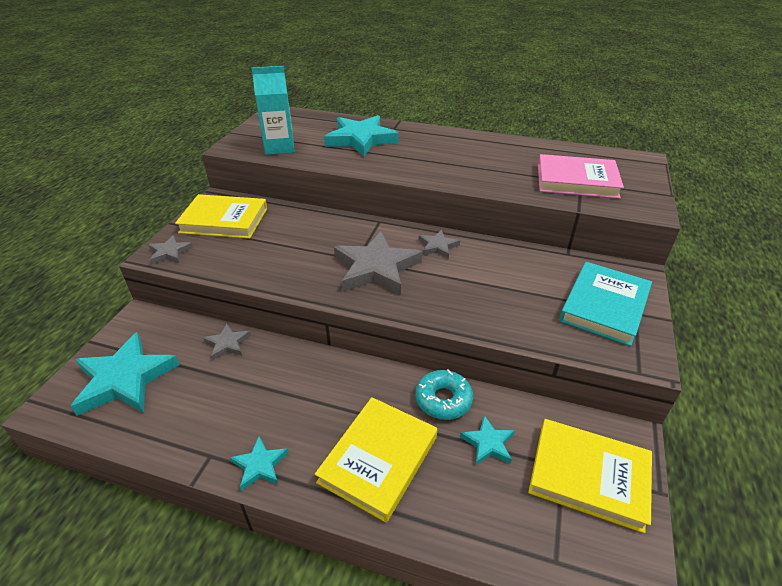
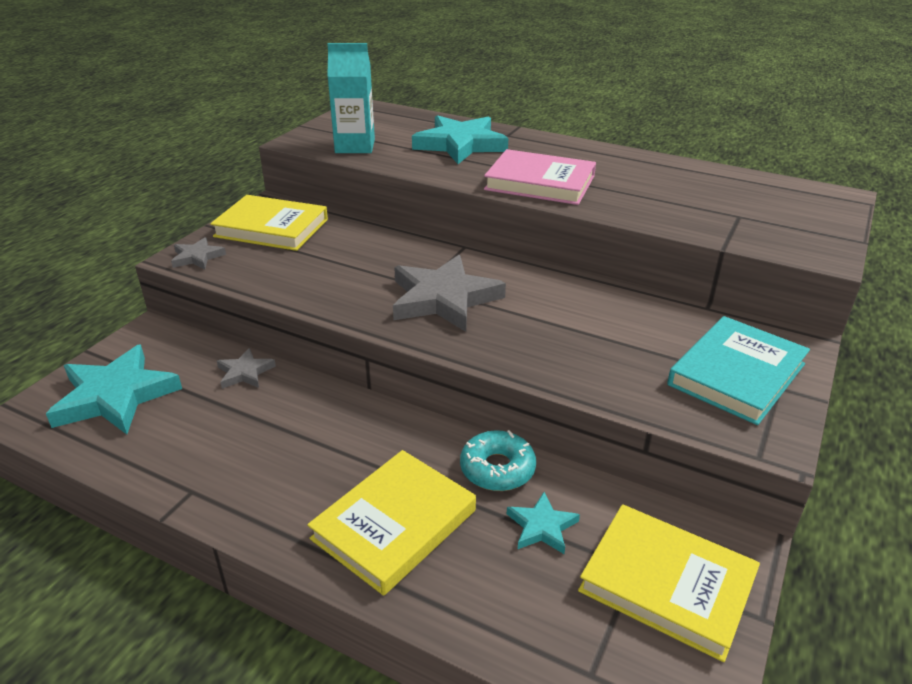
camera: 10 degrees right, 5 degrees down
(260, 465) = (247, 510): turquoise star -> none
(438, 246) = (532, 282): grey star -> none
(576, 181) = (733, 214): pink book -> pink book (540, 183)

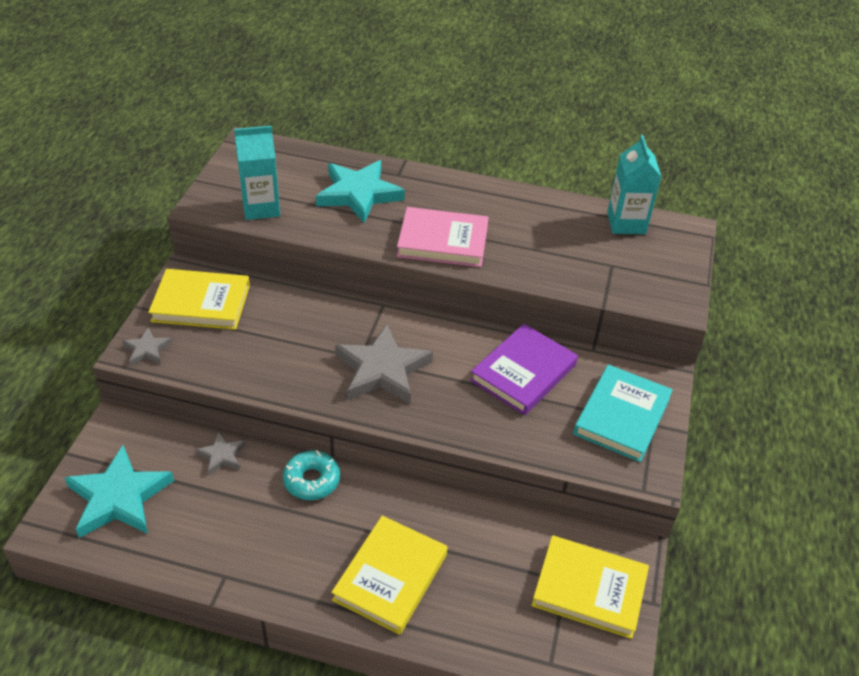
camera: 15 degrees left, 10 degrees up
(497, 469) = (454, 516): turquoise donut -> turquoise donut (312, 480)
(542, 526) = (497, 560): turquoise star -> none
(614, 319) = (523, 373): none -> purple book
(761, 185) = (626, 223): none -> turquoise carton

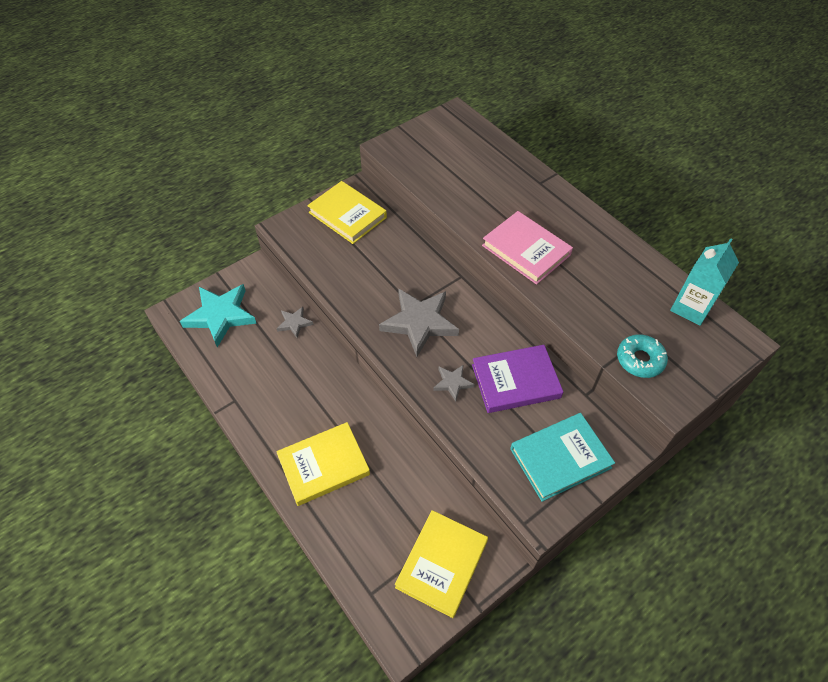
camera: 40 degrees right, 10 degrees up
(147, 349) = (292, 230): grey star -> grey star (453, 383)
(261, 207) = (422, 165): turquoise carton -> none
(312, 480) = (331, 371): turquoise donut -> turquoise donut (640, 360)
(359, 194) = (498, 185): turquoise star -> none
(589, 589) = (442, 564): yellow book -> yellow book turned 60 degrees clockwise

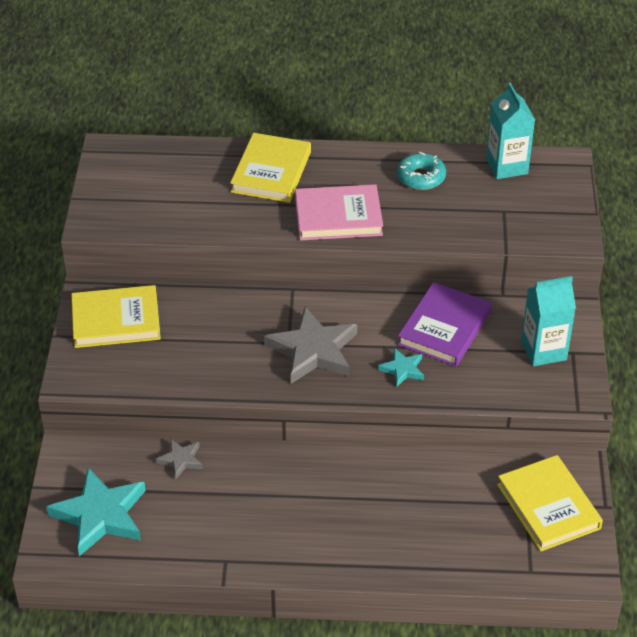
camera: 50 degrees left, 10 degrees down
(324, 465) = (373, 532): yellow book -> yellow book (271, 172)
(453, 383) = (402, 369): grey star -> turquoise star
(560, 458) = (543, 350): turquoise book -> turquoise carton
(640, 360) = (522, 229): turquoise donut -> turquoise donut (421, 177)

